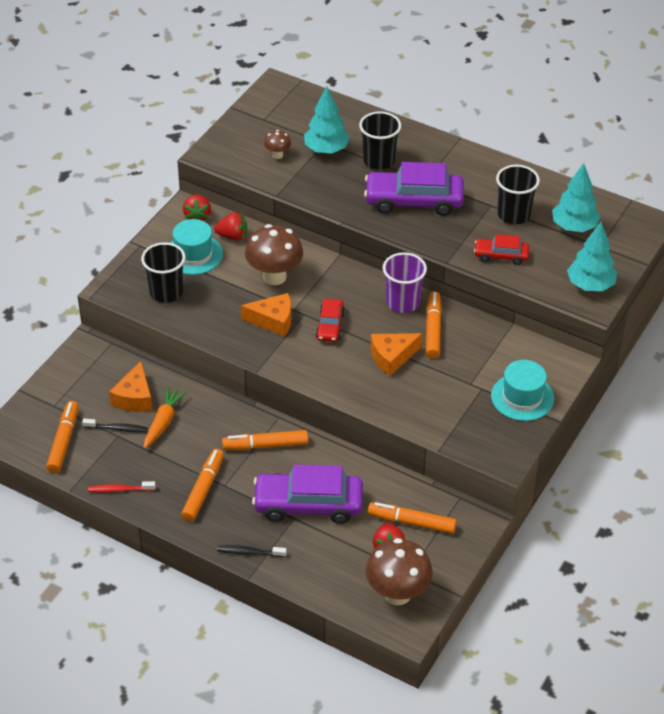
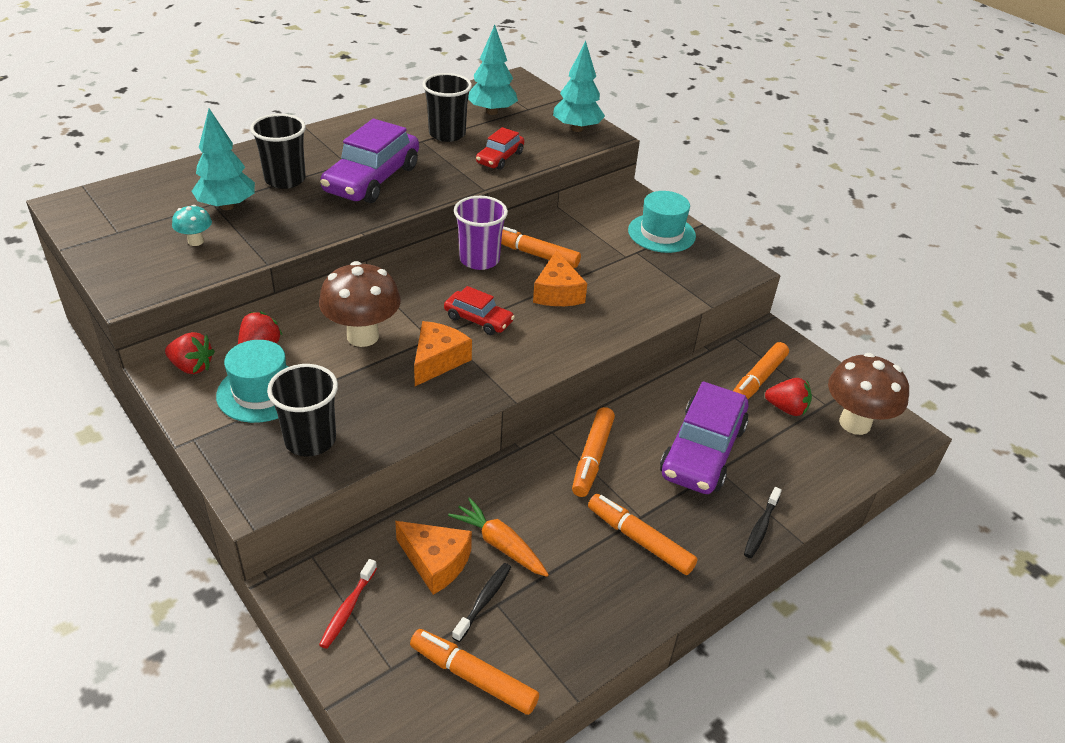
camera: 70 degrees left, 5 degrees down
(119, 490) = (602, 633): red toothbrush -> red toothbrush (348, 609)
(277, 155) = (196, 241): brown mushroom -> turquoise mushroom

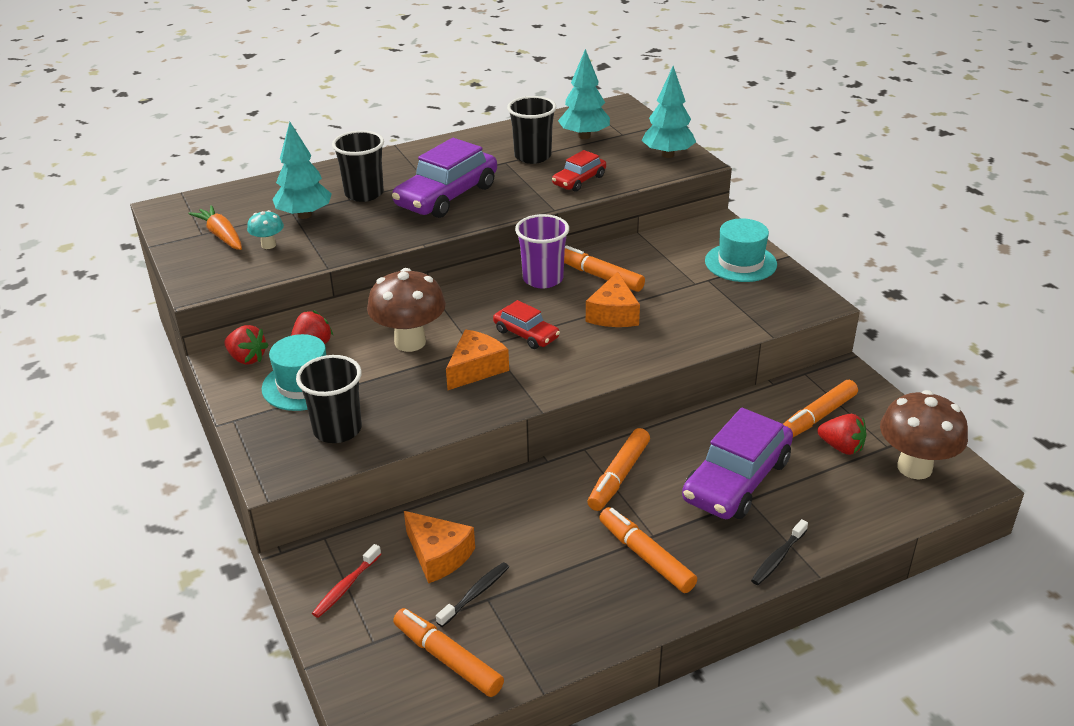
camera: 15 degrees right, 5 degrees down
(499, 544) = (504, 546): orange carrot -> orange carrot (221, 235)

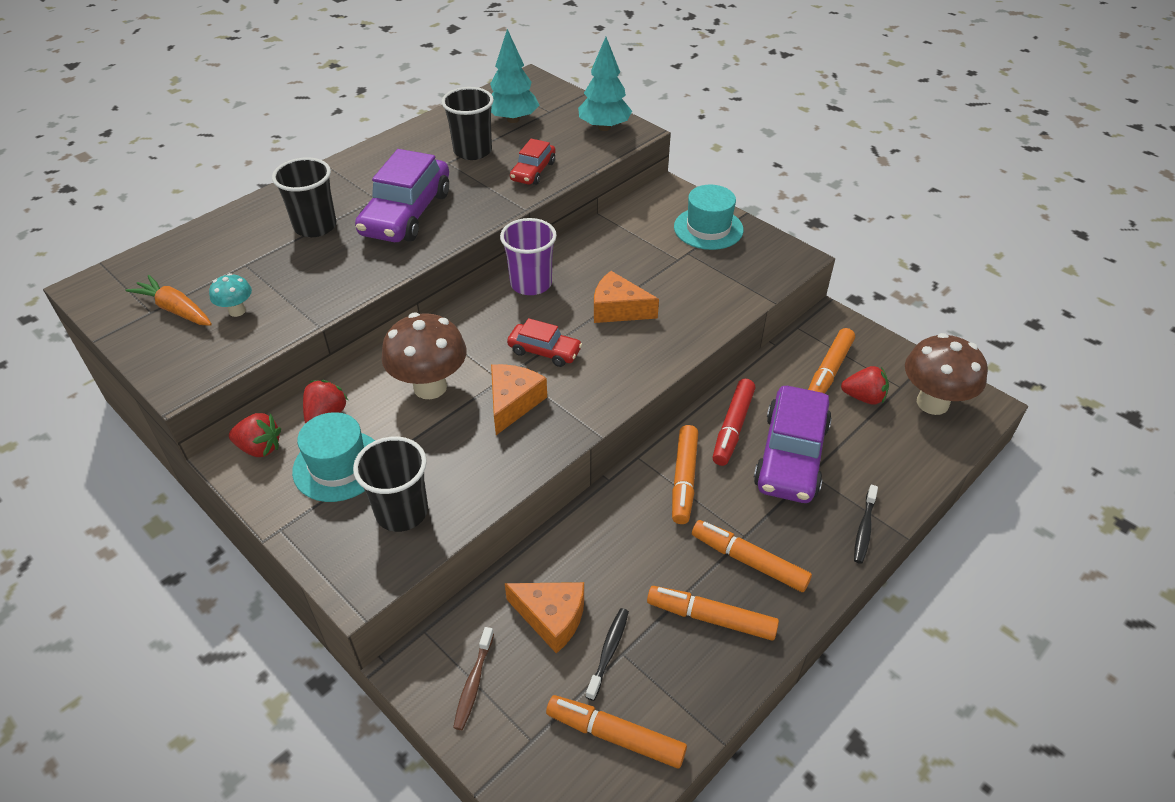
camera: 20 degrees left, 10 degrees up
(304, 215) = (261, 265): turquoise tree -> none
(346, 587) = (473, 683): red toothbrush -> brown toothbrush
(599, 276) = (585, 269): orange marker -> orange marker (711, 618)
(613, 314) = (618, 309): orange cheese -> orange cheese turned 120 degrees clockwise
(690, 444) = (732, 427): none -> red marker

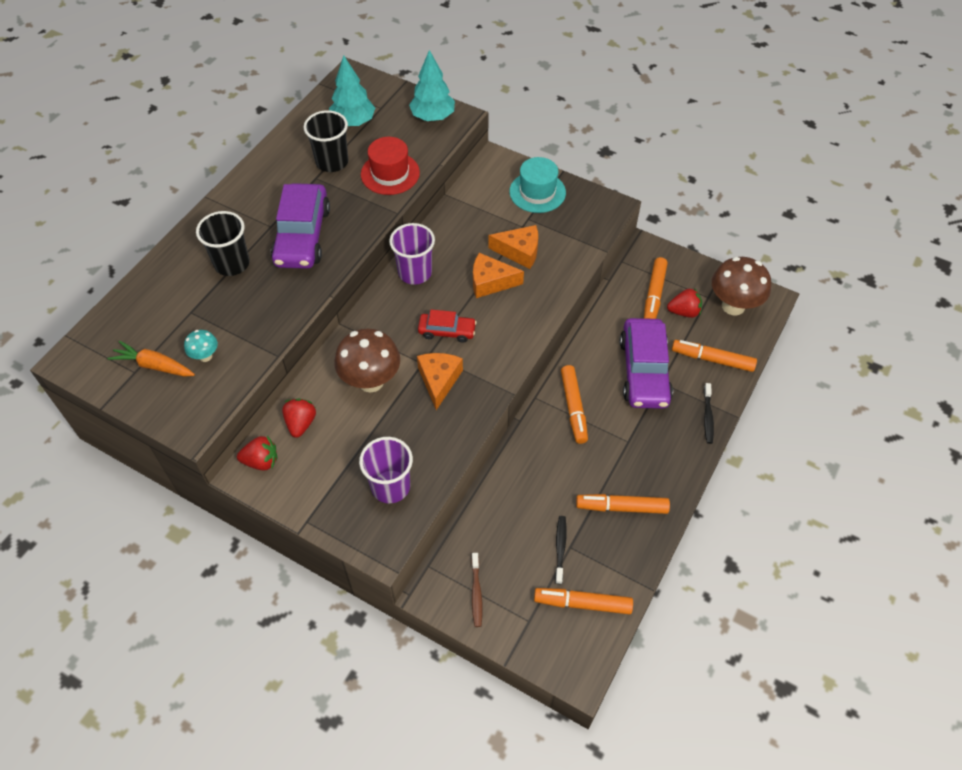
camera: 15 degrees left, 10 degrees up
(338, 466) = (328, 462): turquoise hat -> none
(402, 512) = (390, 486): black cup -> purple cup
(533, 171) = (390, 173): red car -> red hat
(551, 618) = (513, 534): orange cheese -> orange cheese (519, 252)
(732, 427) = (596, 357): red marker -> none
(749, 561) = (636, 459): orange marker -> orange marker (712, 359)

